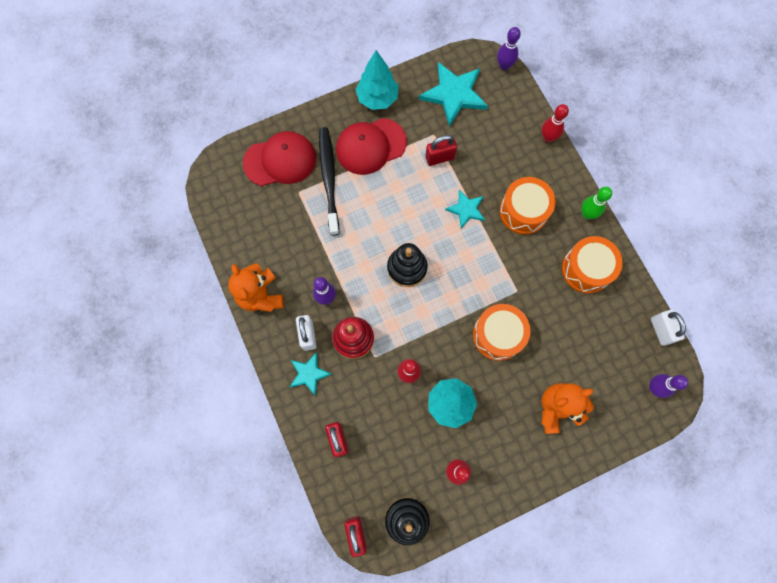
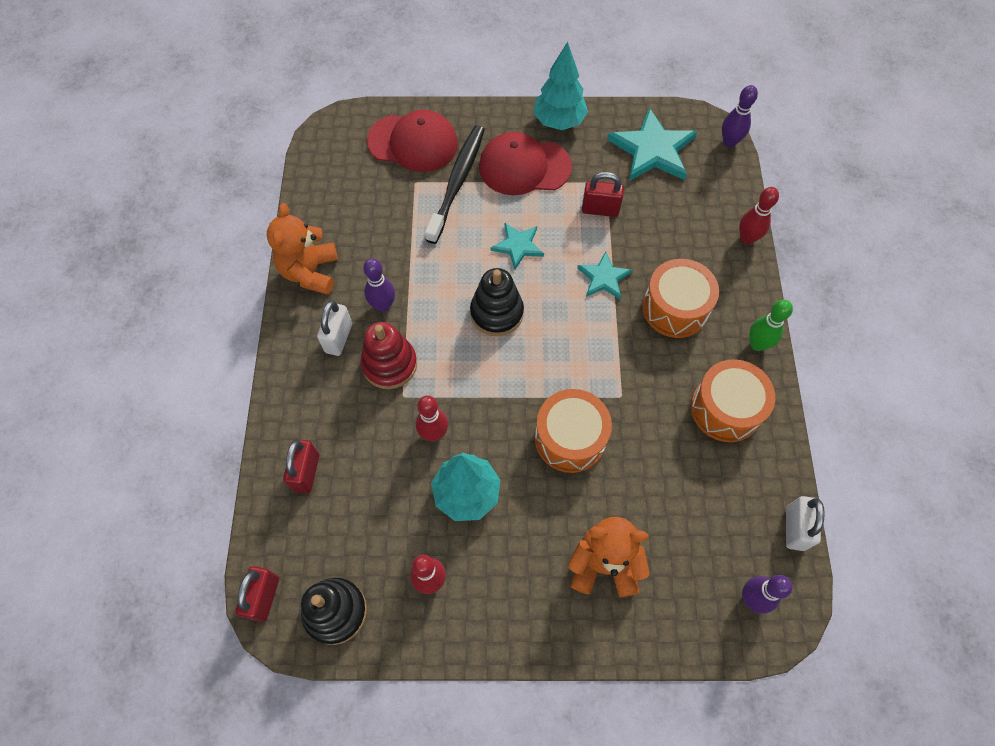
camera: 25 degrees right, 10 degrees down
(309, 374) = (315, 381): turquoise star -> turquoise star (518, 246)

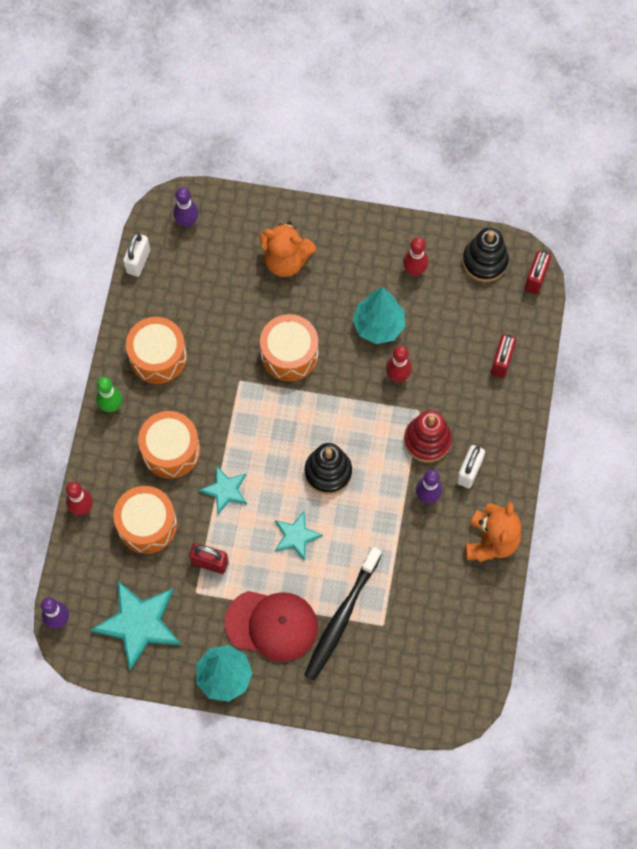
camera: 170 degrees left, 5 degrees up
(413, 143) = (379, 675): red cap -> none
(675, 233) = (147, 524): none -> orange drum

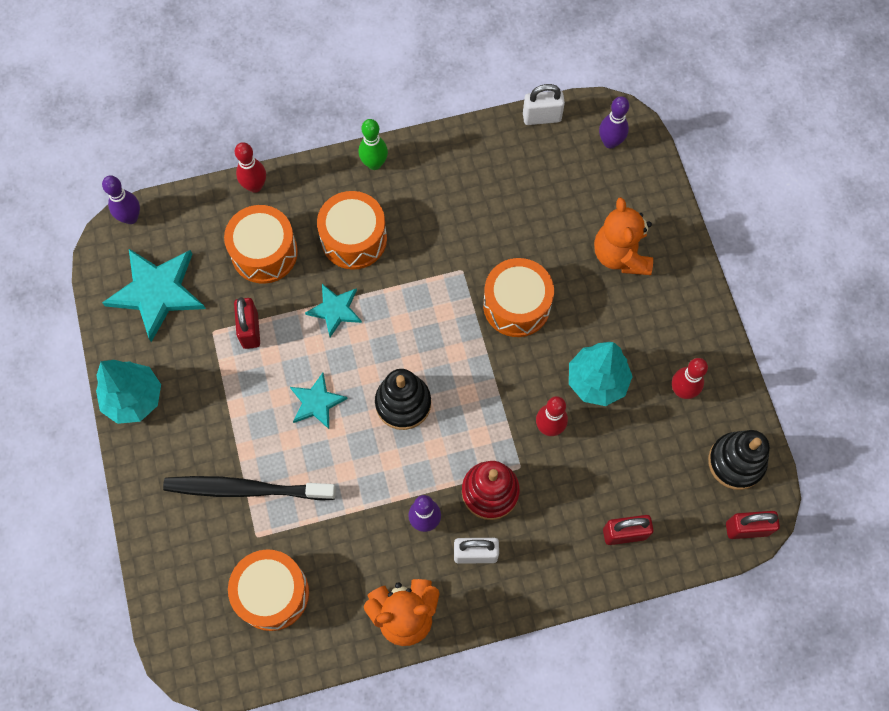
camera: 65 degrees right, 0 degrees up
(158, 356) = (448, 181): orange drum -> orange drum (272, 593)
(272, 625) = (209, 421): red cap -> none

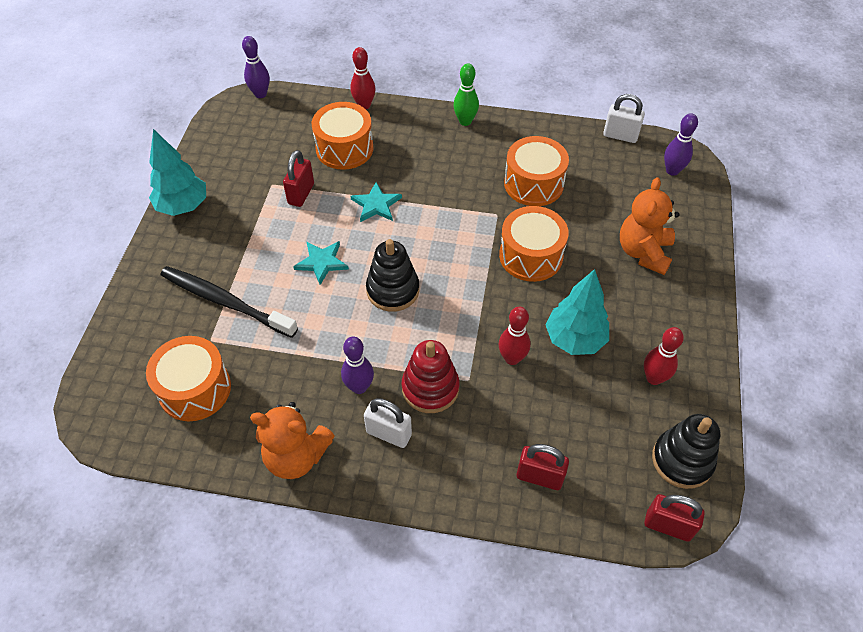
camera: 25 degrees right, 15 degrees down
(157, 292) = (247, 145): turquoise star -> none
(354, 239) = (420, 163): orange drum -> orange drum (533, 184)

